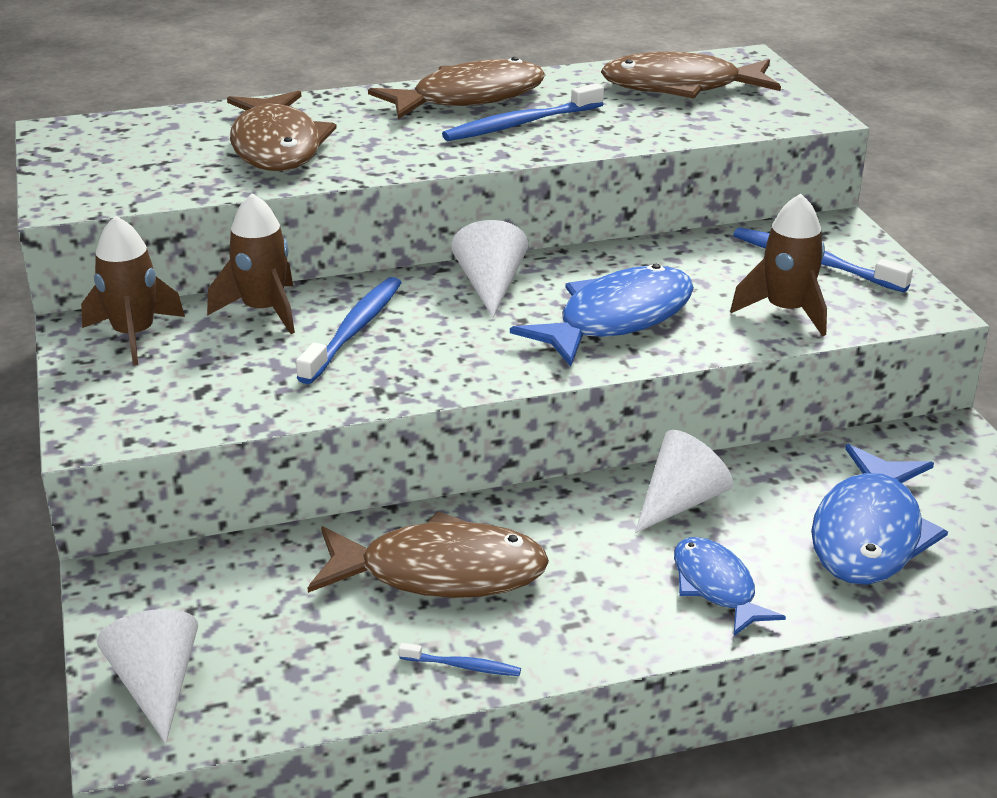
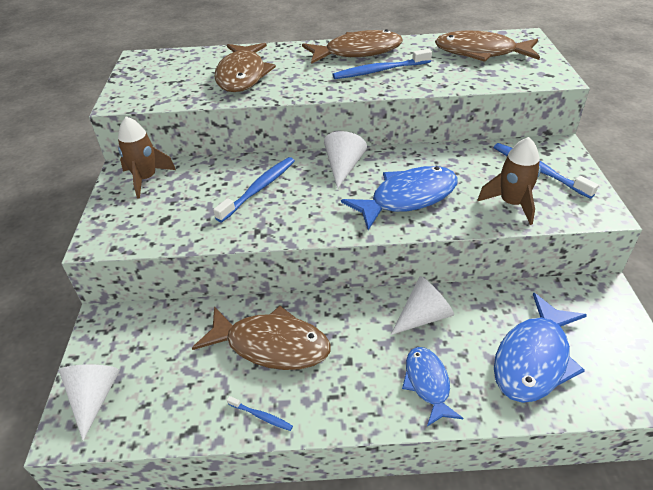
camera: 15 degrees right, 10 degrees up
(263, 311) = (217, 170): brown rocket -> none

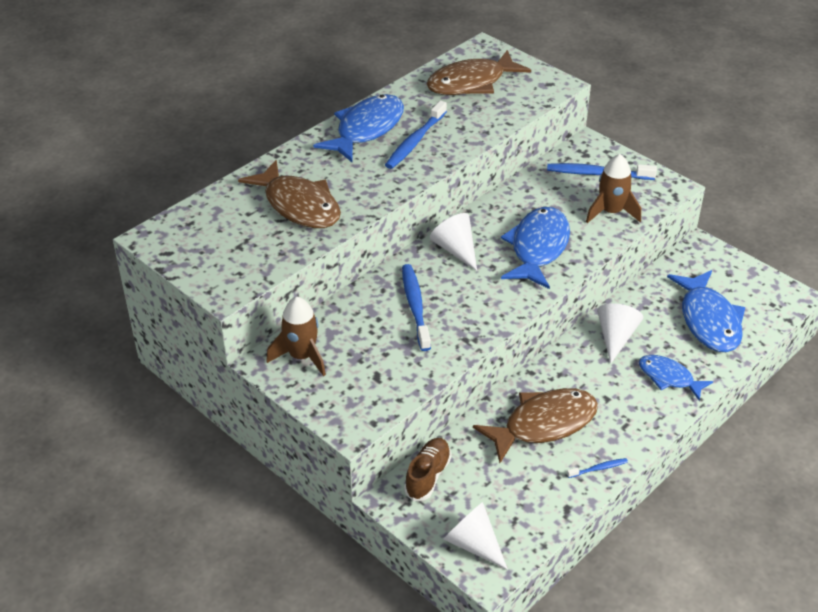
camera: 45 degrees left, 0 degrees up
(144, 322) = (427, 476): none -> brown shoe
(358, 52) = (366, 129): brown fish -> blue fish

